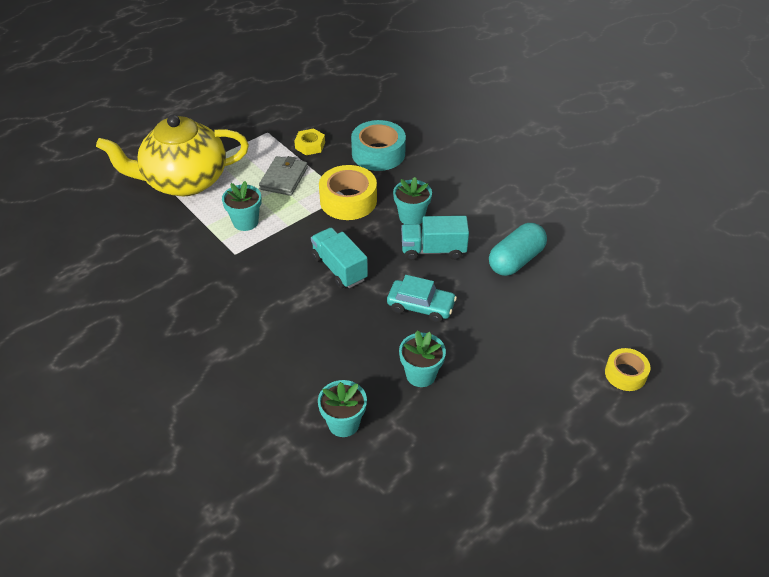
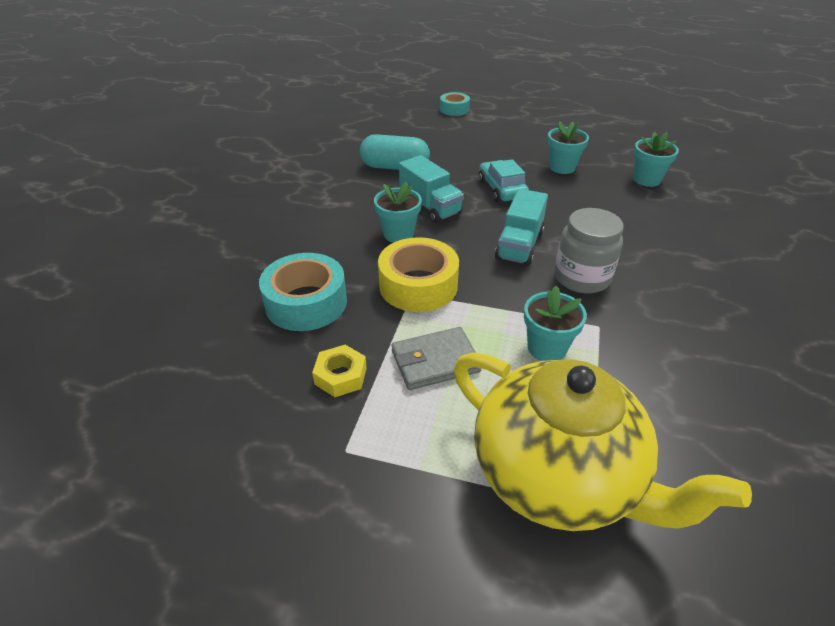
camera: 125 degrees left, 5 degrees down
(277, 276) = (581, 278): none -> grey jar
(625, 374) = (454, 109): yellow tape -> turquoise tape

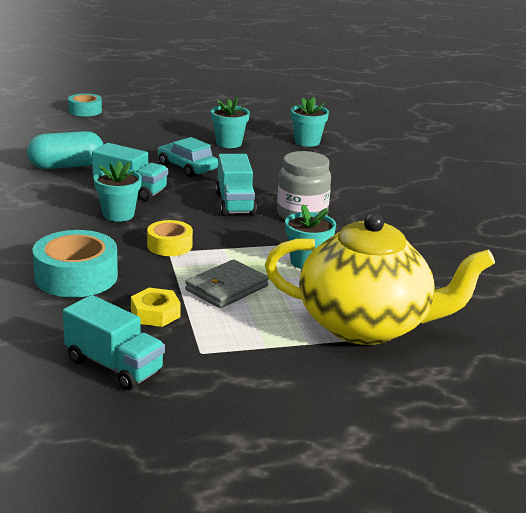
camera: 30 degrees left, 15 degrees down
(250, 438) = (114, 366): none -> turquoise truck
(418, 285) = (169, 245): yellow tape -> yellow tape, size x0.59

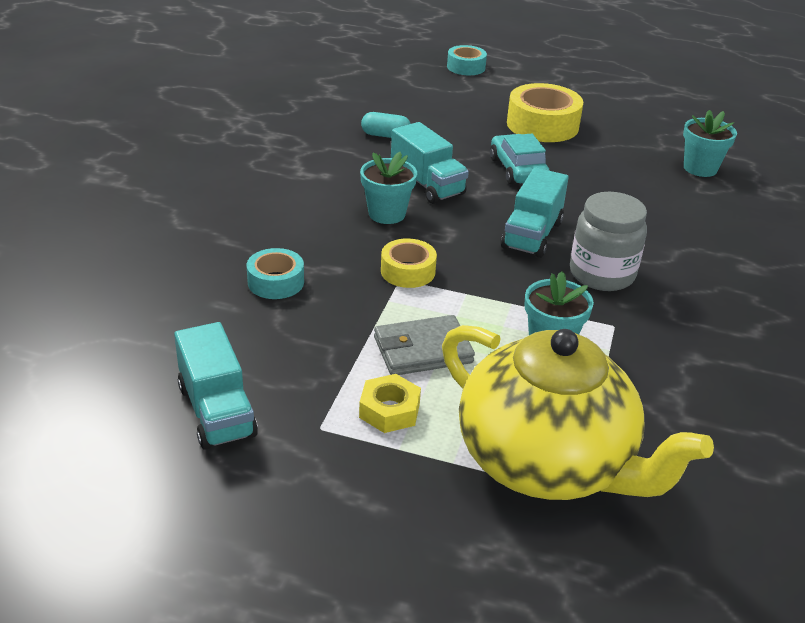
camera: 30 degrees right, 10 degrees up
(66, 166) = (385, 135): turquoise capsule -> turquoise capsule, size x0.57
(76, 276) = (276, 282): turquoise tape -> turquoise tape, size x0.59
(155, 313) = (315, 358): yellow nut -> yellow nut (389, 410)
(178, 137) = (542, 125): none -> yellow tape
(229, 143) = (596, 147): turquoise flower pot -> none

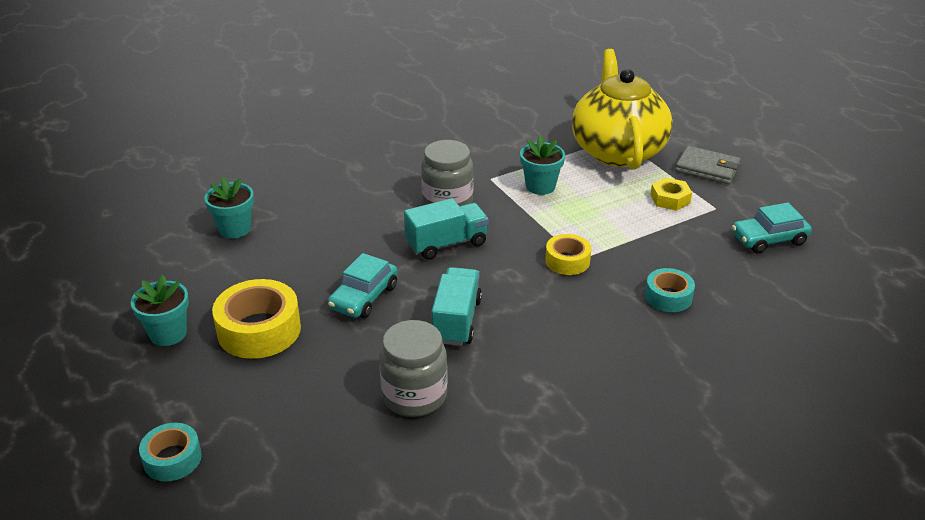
camera: 135 degrees left, 0 degrees up
(217, 411) = (768, 239): turquoise truck -> turquoise car
(385, 135) = (414, 396): turquoise capsule -> grey jar
(387, 214) = (525, 310): turquoise flower pot -> turquoise flower pot (168, 334)
(423, 350) = (617, 215): grey wallet -> grey wallet (707, 168)

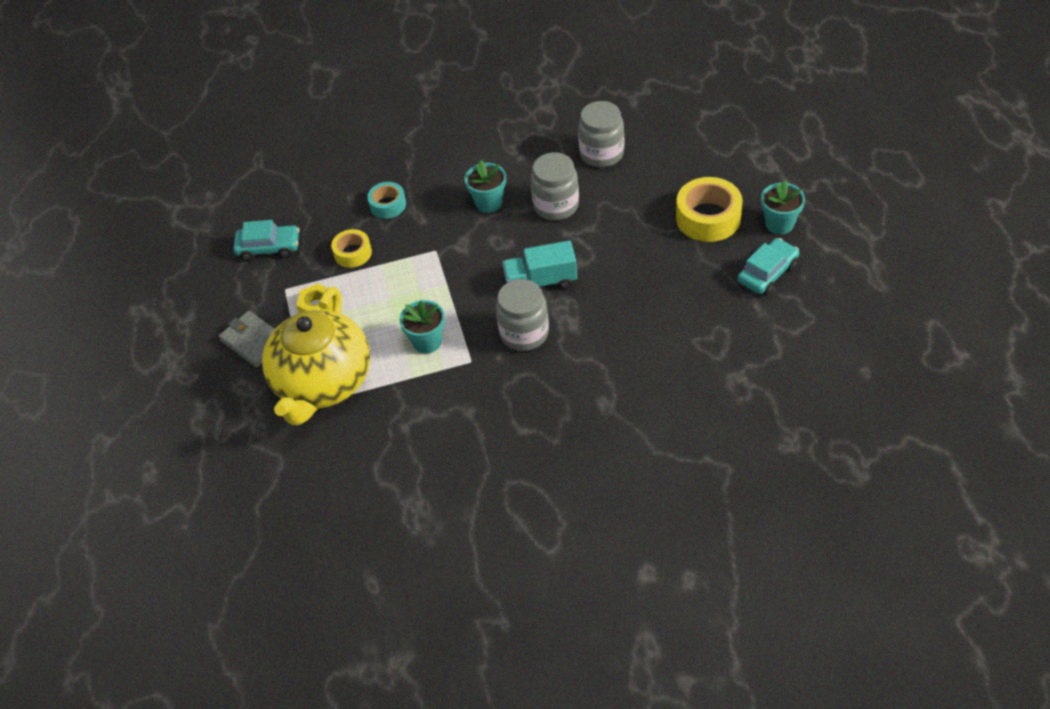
camera: 160 degrees left, 15 degrees up
(172, 459) = (762, 133): turquoise tape -> none
(234, 229) = (732, 328): turquoise flower pot -> turquoise flower pot (488, 202)
(364, 297) = (623, 236): turquoise car -> turquoise car (767, 273)
(456, 321) = (556, 205): turquoise truck -> grey jar
(567, 261) = (446, 249): yellow tape -> yellow tape (353, 253)

